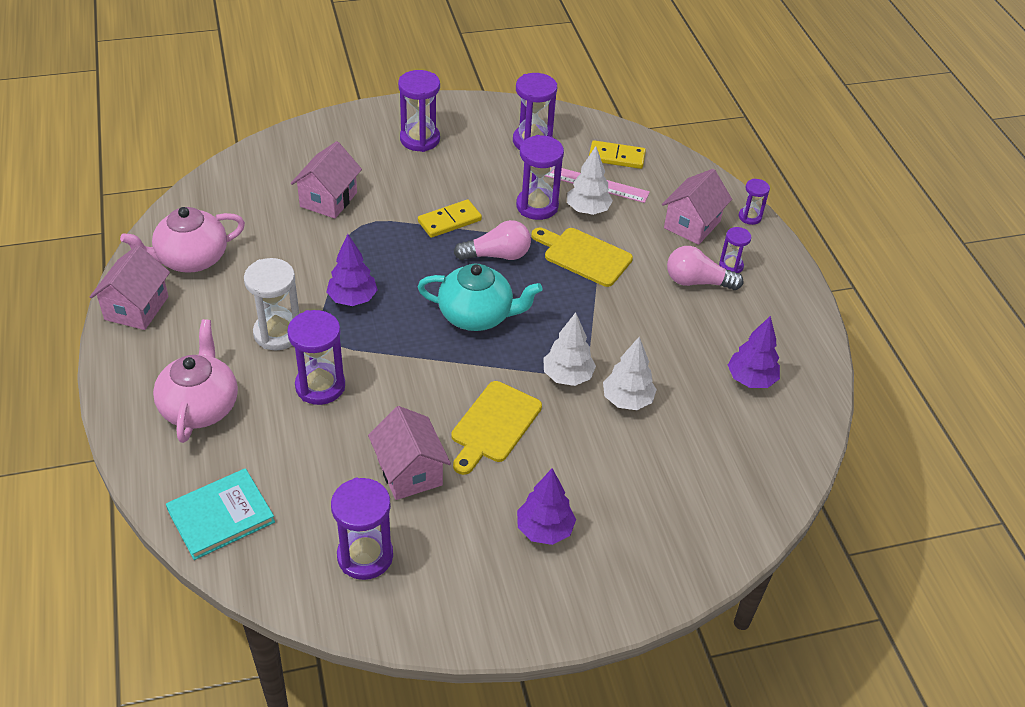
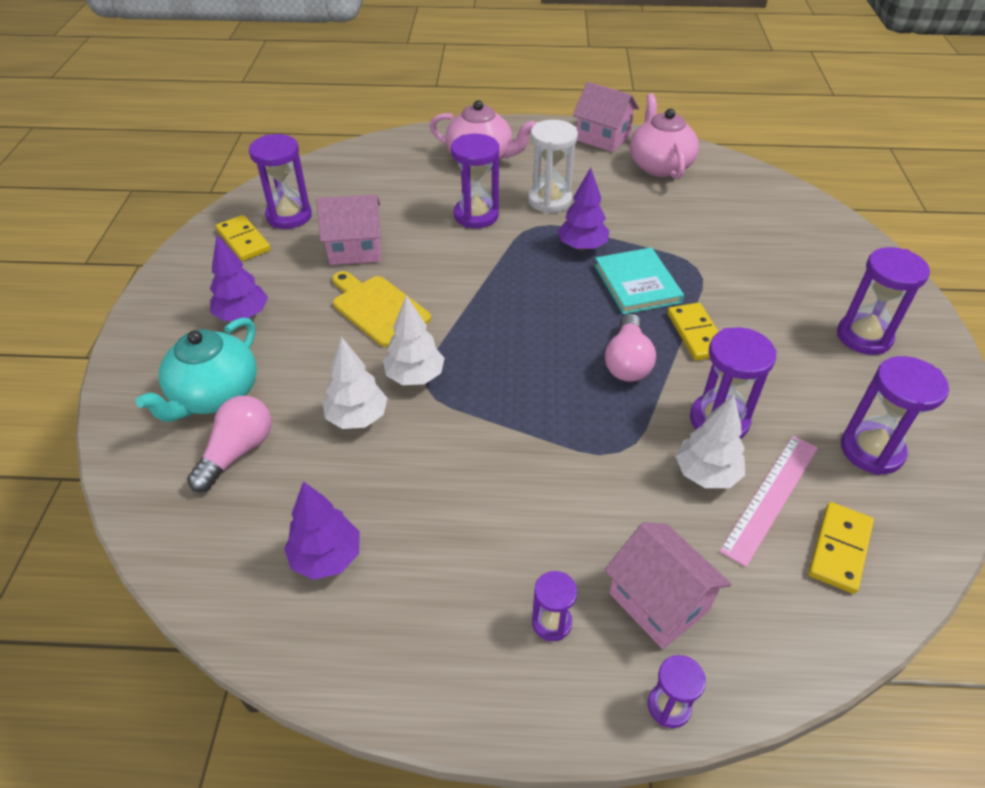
camera: 110 degrees right, 0 degrees up
(221, 516) = (369, 159): turquoise book -> turquoise book (637, 284)
(328, 199) = (742, 250): pink house -> none
(425, 583) = (243, 241): none -> yellow domino
(477, 315) = (532, 326): turquoise teapot -> turquoise teapot (214, 395)
(584, 256) = (610, 444): yellow cutting board -> none
(697, 282) = (528, 561): pink light bulb -> pink light bulb (237, 452)

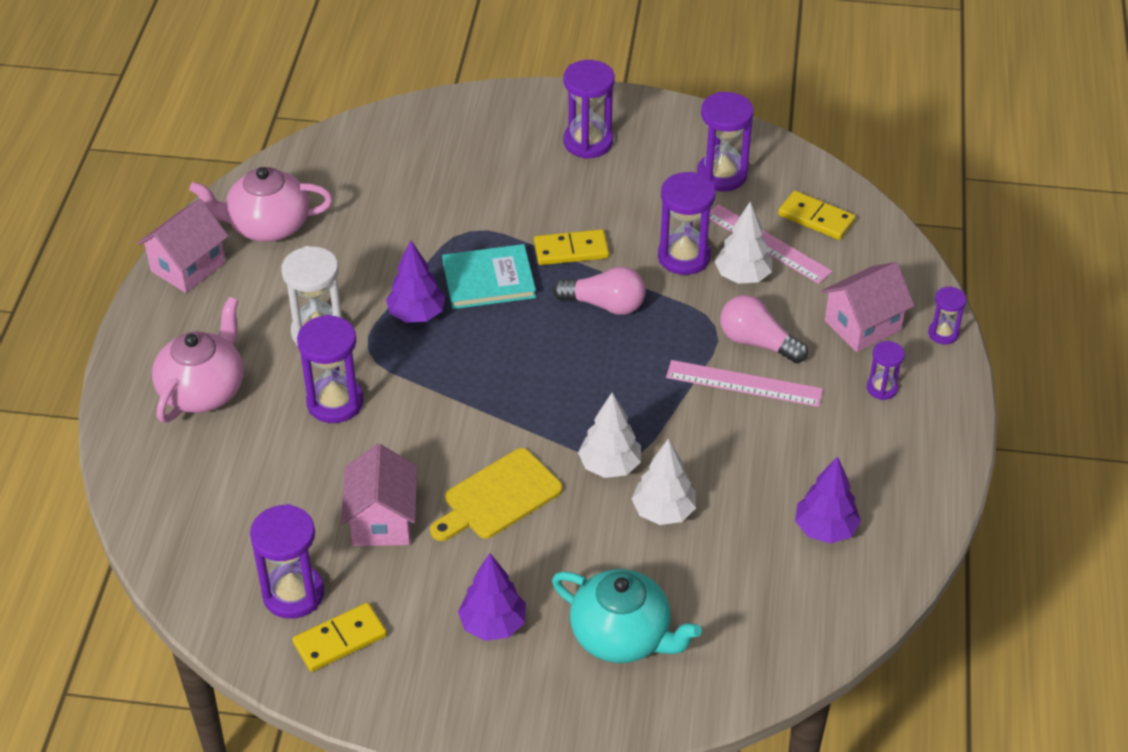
camera: 85 degrees left, 0 degrees up
(237, 452) = (703, 607): pink light bulb -> pink light bulb (757, 342)
(537, 479) = (744, 383): none -> pink ruler

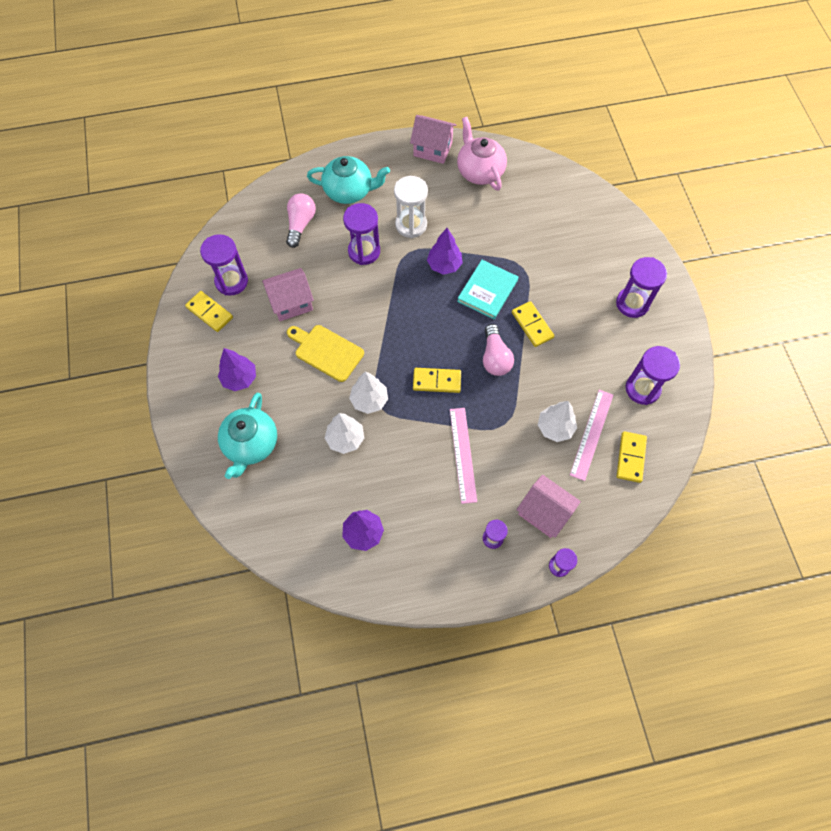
camera: 70 degrees right, 20 degrees up
(204, 390) = (349, 191): pink teapot -> turquoise teapot
(488, 280) = (487, 291): turquoise book -> turquoise book turned 60 degrees clockwise
(613, 379) = (437, 381): none -> yellow domino
(684, 257) = (556, 389): purple hourglass -> none
(757, 342) = (501, 452): pink light bulb -> pink light bulb (300, 224)

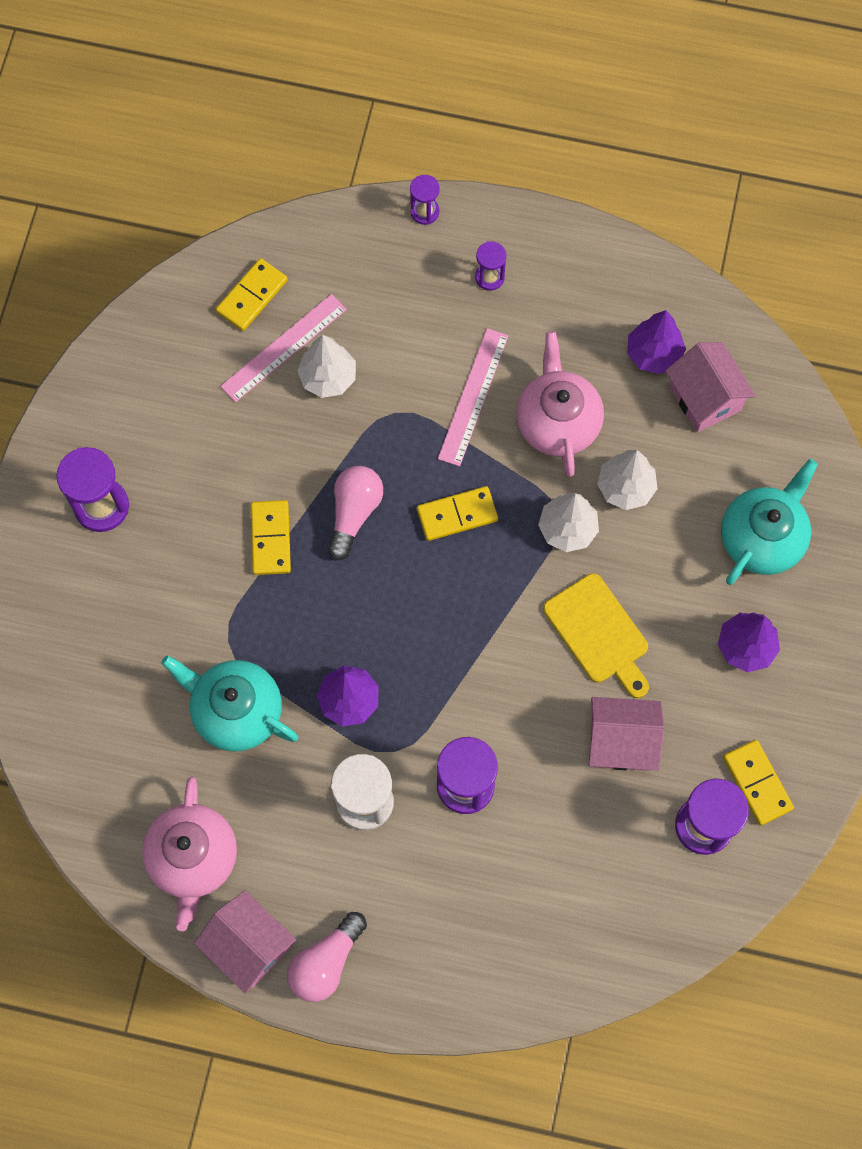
camera: 155 degrees left, 5 degrees up
(300, 224) = (549, 888): pink light bulb -> pink light bulb (326, 962)
(349, 191) = (437, 921): turquoise teapot -> turquoise teapot (236, 711)
(404, 461) = (557, 422): none -> pink teapot
(437, 381) = (457, 514): yellow domino -> yellow domino turned 45 degrees counterclockwise
(487, 291) = (305, 625): turquoise book -> none
(544, 512) = (407, 279): pink house -> pink house (705, 398)
(642, 389) = (174, 377): purple hourglass -> none

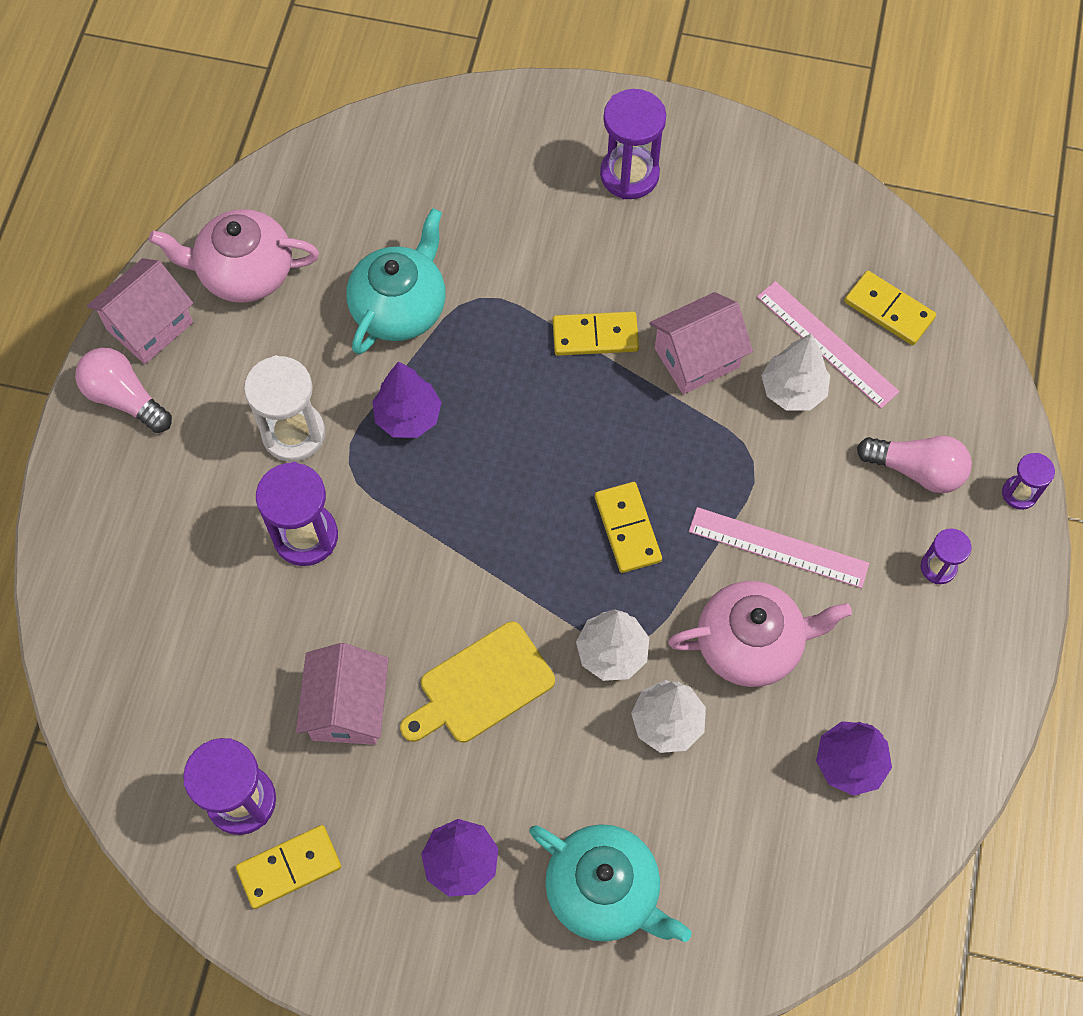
camera: 90 degrees right, 5 degrees down
(354, 513) = (627, 419): pink light bulb -> pink light bulb (916, 470)
(705, 398) = (792, 826): pink house -> pink house (696, 358)

